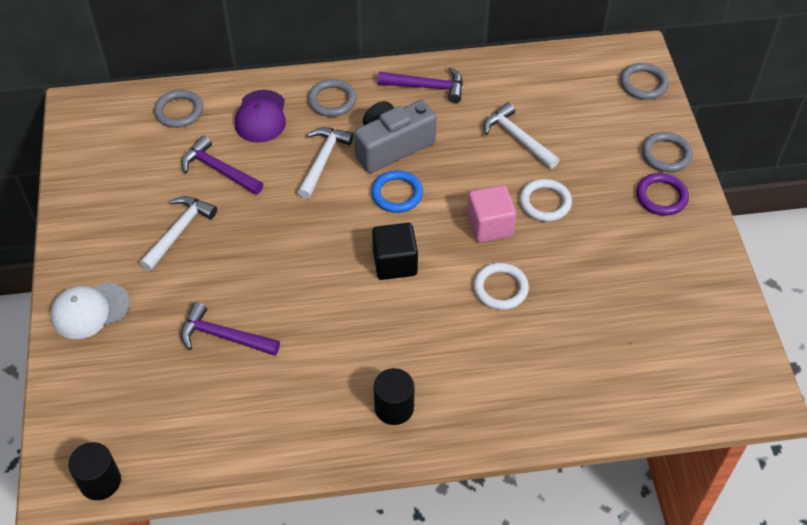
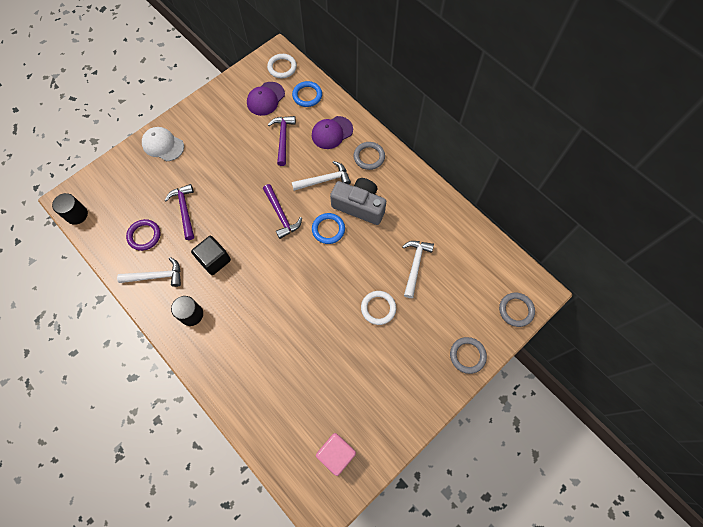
camera: 55 degrees right, 15 degrees up
(137, 156) = (265, 99): none -> purple cap
(179, 111) = (307, 95): grey ring -> blue ring
(179, 231) = (233, 148): white hammer -> white hammer (156, 276)
(395, 263) = (281, 257): black cube -> black cube (214, 260)
(427, 87) = (416, 196): purple hammer -> purple hammer (281, 215)
(490, 226) = (340, 289): pink cube -> pink cube (336, 454)
(500, 288) = (301, 321): white ring -> white ring (282, 67)
(661, 197) = (431, 371): purple ring -> purple ring (144, 236)

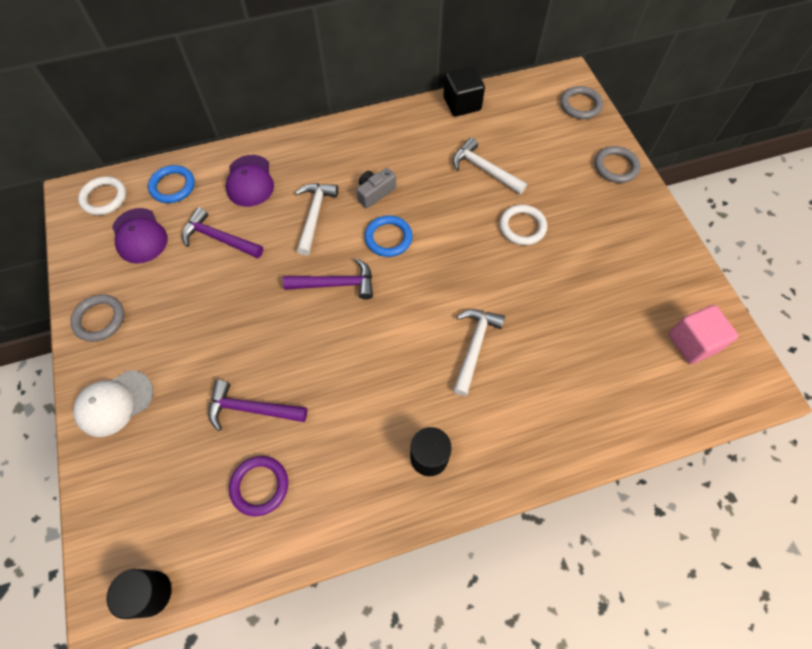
camera: 65 degrees left, 5 degrees down
(156, 276) = (340, 489): white hammer -> white hammer (474, 346)
(214, 260) = (358, 394): black cube -> black cube (462, 104)
(359, 206) = (375, 193): grey camera -> grey camera, size x0.55
(369, 157) = (312, 157): grey ring -> grey ring (99, 319)

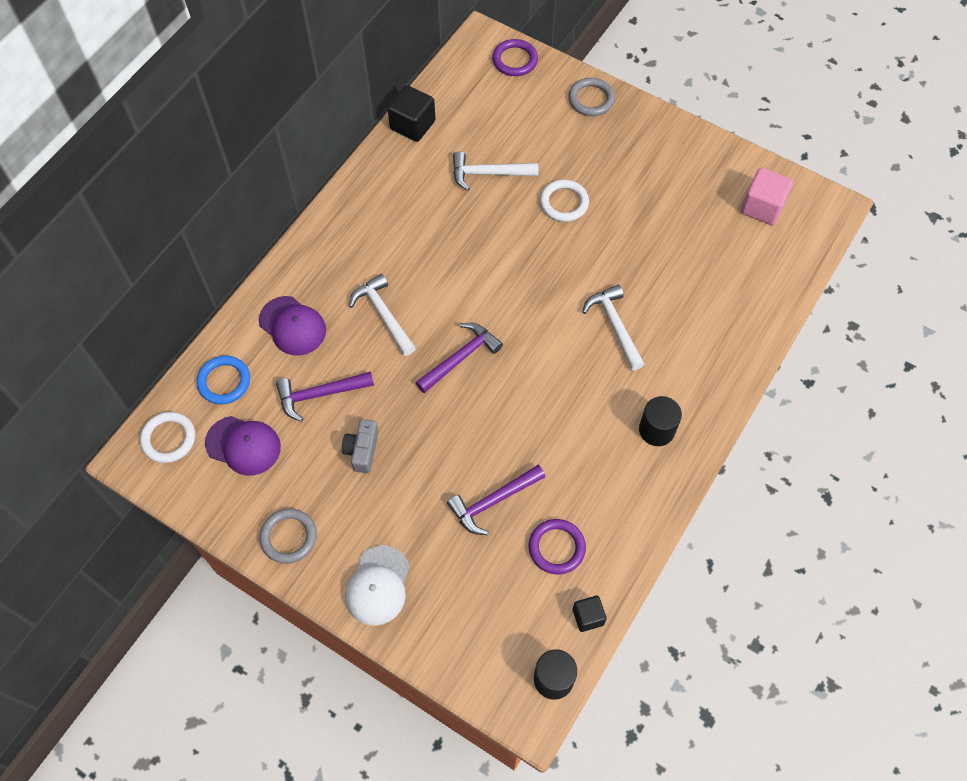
camera: 40 degrees left, 0 degrees up
(226, 565) = (588, 617): none -> black cube
(375, 193) = (416, 258): grey camera -> grey camera (362, 450)
(388, 238) = (466, 289): blue ring -> none
(580, 105) = (515, 60): grey ring -> purple ring

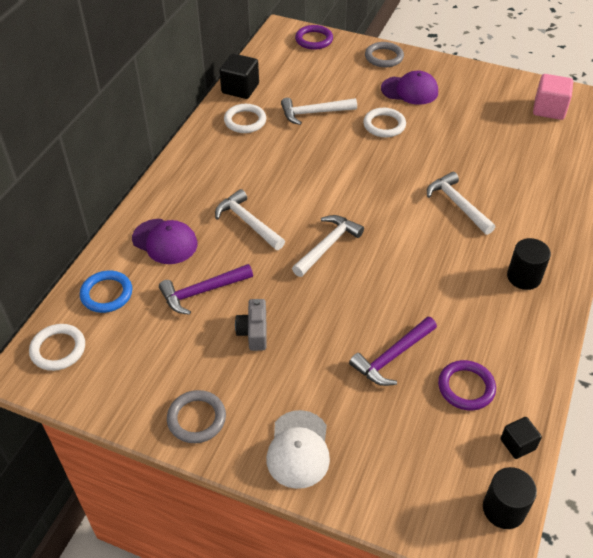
camera: 10 degrees left, 15 degrees down
(243, 445) = (135, 344): purple cap -> purple cap (410, 90)
(408, 174) = (245, 121): none -> white ring
(461, 357) = (328, 245): purple hammer -> white hammer

